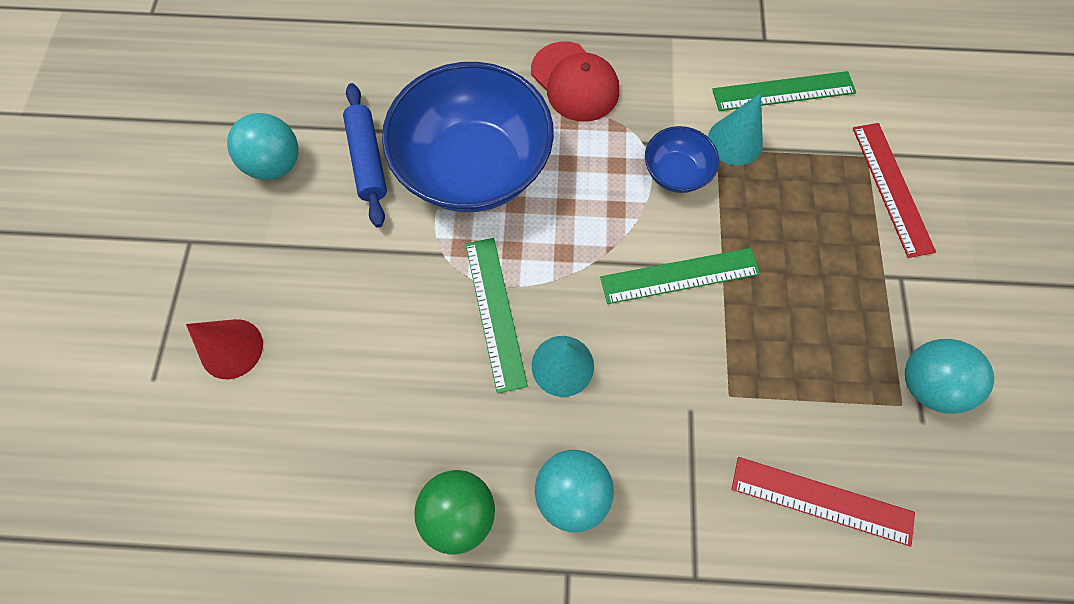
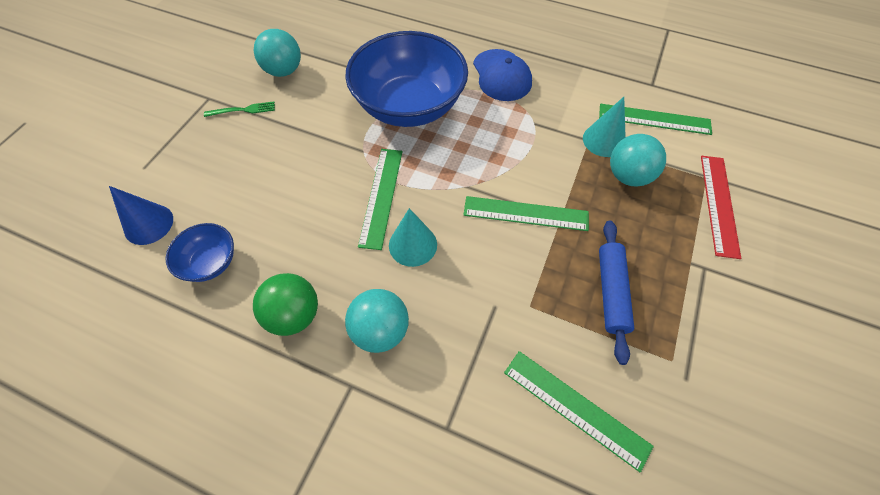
camera: 20 degrees right, 10 degrees down
(206, 459) = (148, 224): none -> blue cone
(231, 348) = (200, 165): red cone -> none
(250, 244) = (243, 110): none -> green fork
(368, 160) = (342, 84): blue rolling pin -> blue rolling pin (611, 292)
(575, 82) = (501, 75): red cap -> blue cap
(675, 172) = (550, 148): blue bowl -> blue bowl (210, 262)
(822, 500) = (575, 408): red ruler -> green ruler
(925, 383) = (698, 351): turquoise ball -> turquoise ball (628, 176)

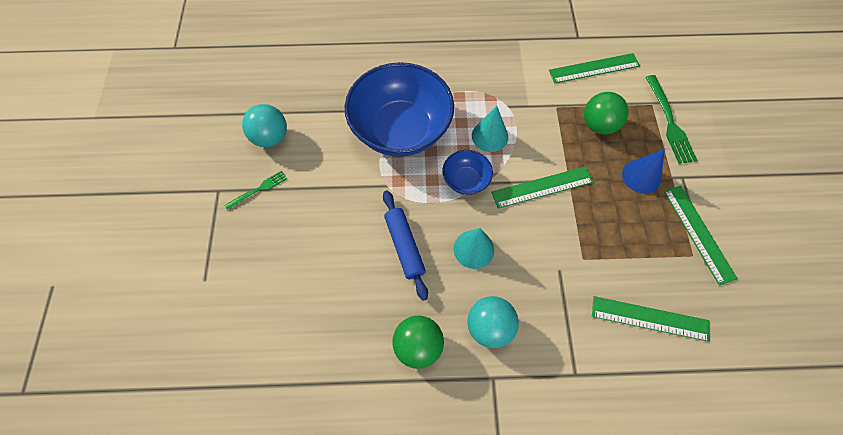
camera: 25 degrees left, 5 degrees up
(148, 224) = (246, 327): blue cone -> blue cone (641, 176)
(210, 262) = (323, 335): blue bowl -> blue bowl (466, 180)
(381, 196) = (426, 219): green ruler -> green ruler (698, 233)
(501, 75) = (459, 72): blue cap -> none
(604, 140) = (567, 101): turquoise cone -> turquoise cone (490, 136)
(611, 292) = (631, 223): blue rolling pin -> blue rolling pin (404, 246)
(628, 176) = (599, 125): turquoise ball -> green ball
(719, 204) = (670, 123): red ruler -> green fork

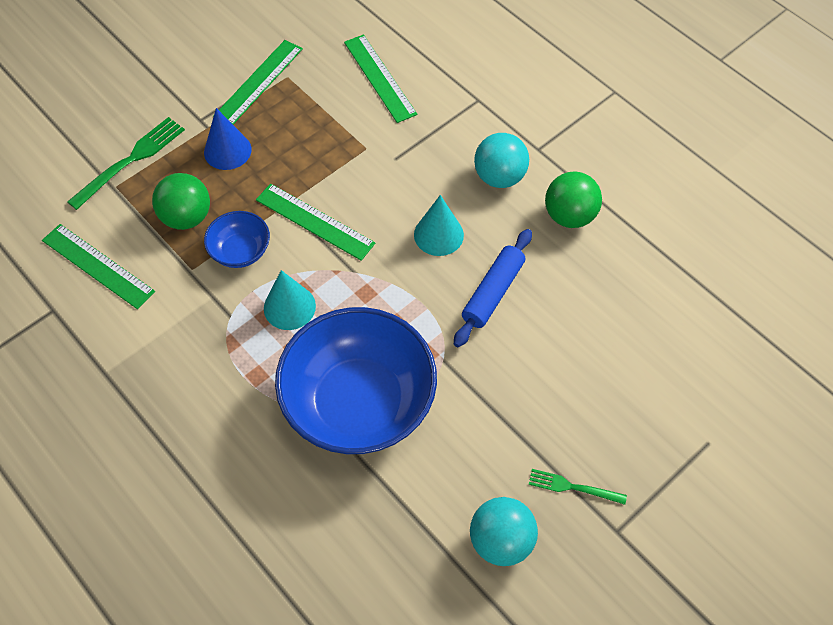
camera: 130 degrees left, 5 degrees down
(466, 180) = (368, 291): blue bowl -> blue bowl (240, 251)

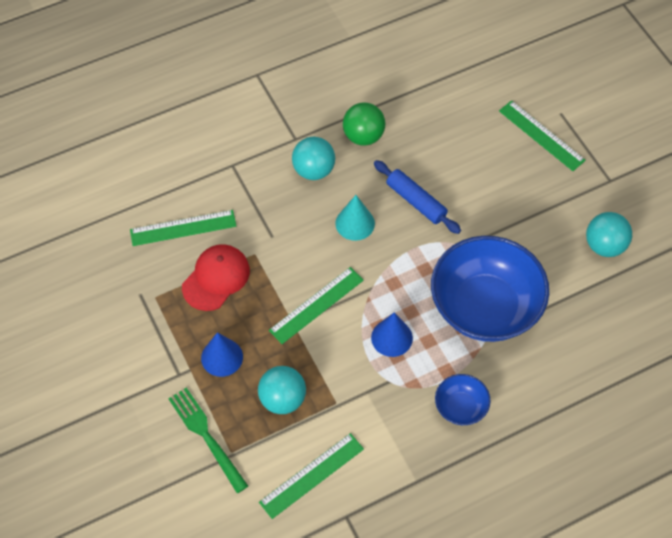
camera: 75 degrees left, 0 degrees up
(187, 217) = (282, 399): green ball -> turquoise ball
(240, 251) = (329, 364): blue bowl -> blue bowl (460, 407)
(259, 82) = (153, 320): green ruler -> green ruler (541, 135)
(289, 307) = (392, 338): turquoise cone -> blue cone
(324, 122) = (216, 278): none -> red cap
(572, 487) = (576, 196): green fork -> none

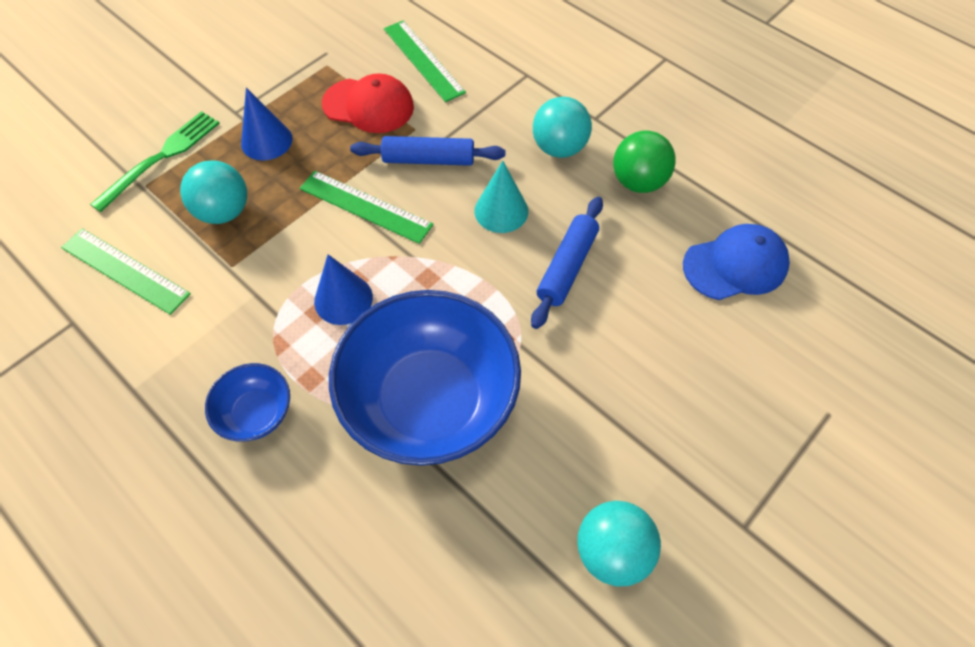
camera: 70 degrees right, 0 degrees up
(289, 253) = (429, 159): none -> blue rolling pin
(449, 112) = (735, 265): none -> blue cap
(541, 135) = (769, 397): green ruler -> none

